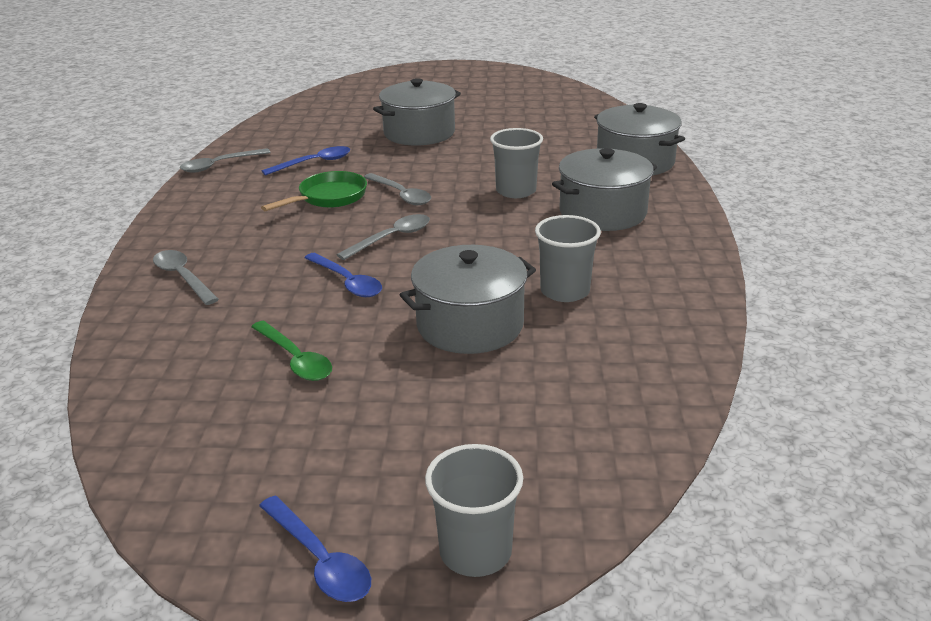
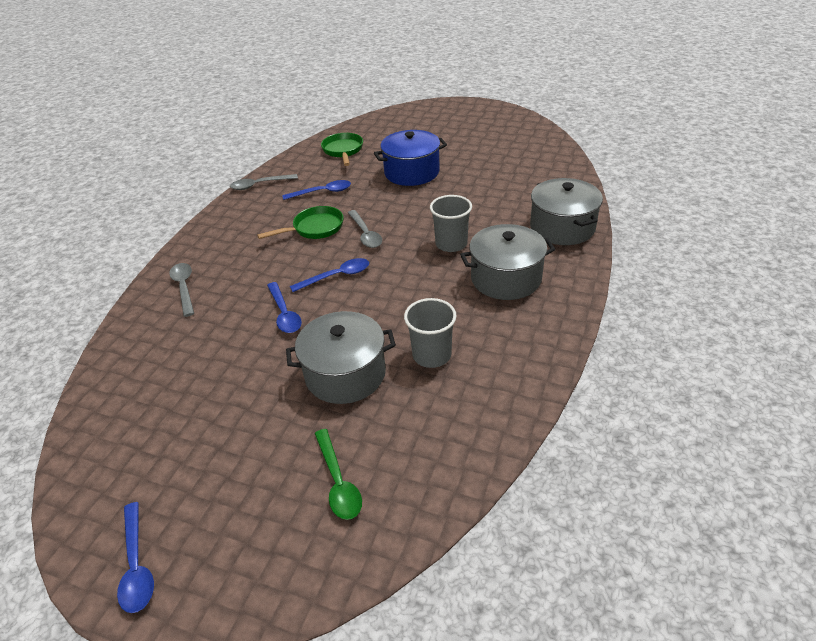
camera: 20 degrees right, 10 degrees up
(295, 359) = (214, 379): green spoon -> green spoon (338, 482)
(313, 122) = (343, 151): none -> green pan
(391, 238) = (336, 276): grey spoon -> blue spoon
(419, 133) = (411, 172): grey pot -> blue pot
(475, 551) = (235, 590): grey cup -> none

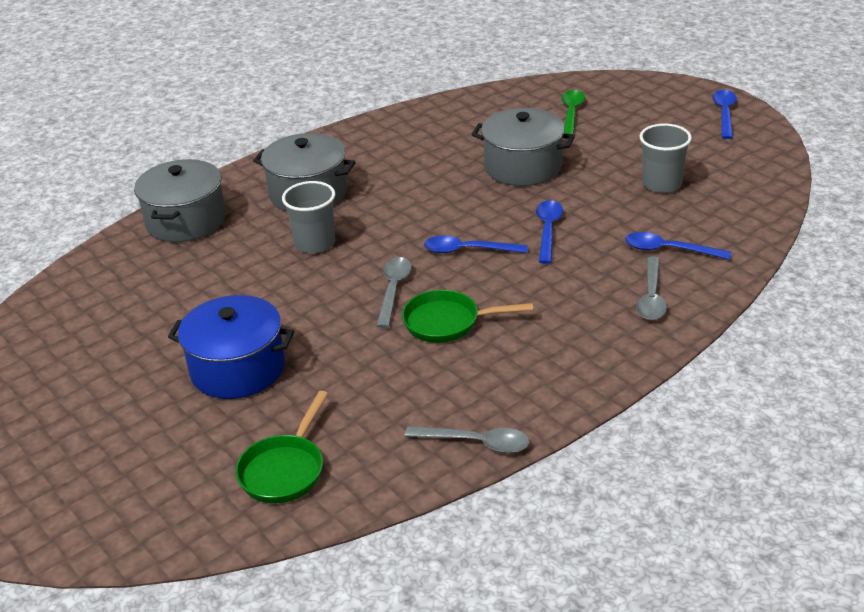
camera: 150 degrees left, 5 degrees down
(322, 192) = (392, 383): blue spoon -> blue spoon (669, 250)
(431, 355) = (441, 158): grey cup -> grey cup (662, 184)

